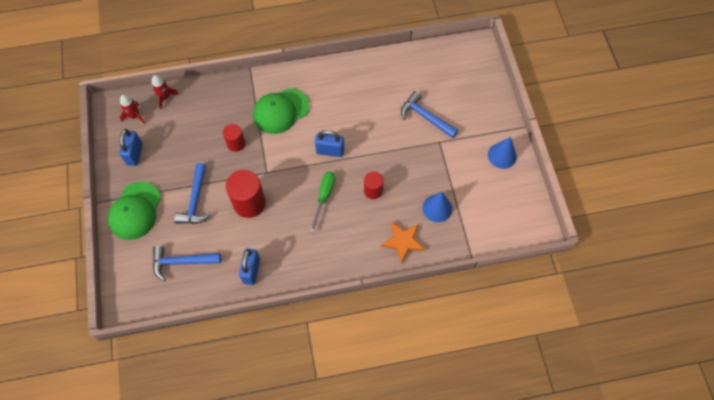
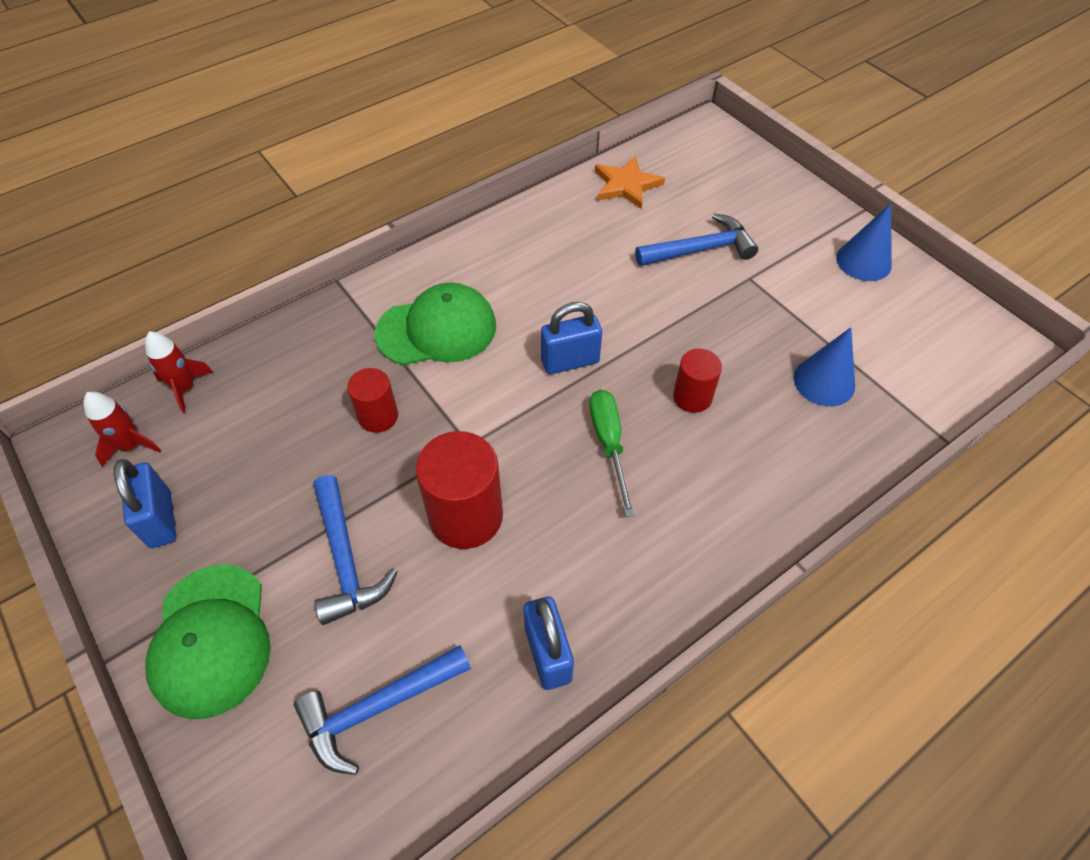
camera: 25 degrees left, 10 degrees down
(281, 111) = (437, 329): green cap -> green cap turned 135 degrees counterclockwise
(403, 241) = (808, 463): orange star -> orange star (626, 185)
(425, 117) = (700, 250): blue hammer -> blue hammer turned 150 degrees clockwise

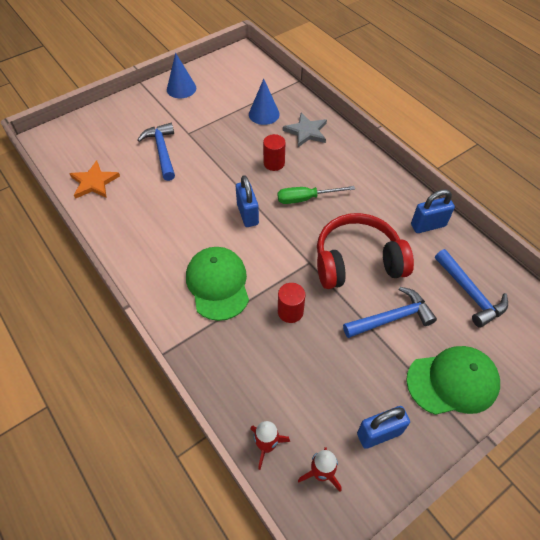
camera: 90 degrees left, 0 degrees up
(466, 516) = (357, 261): red cylinder -> red headphones
(788, 450) = (306, 132): none -> grey star

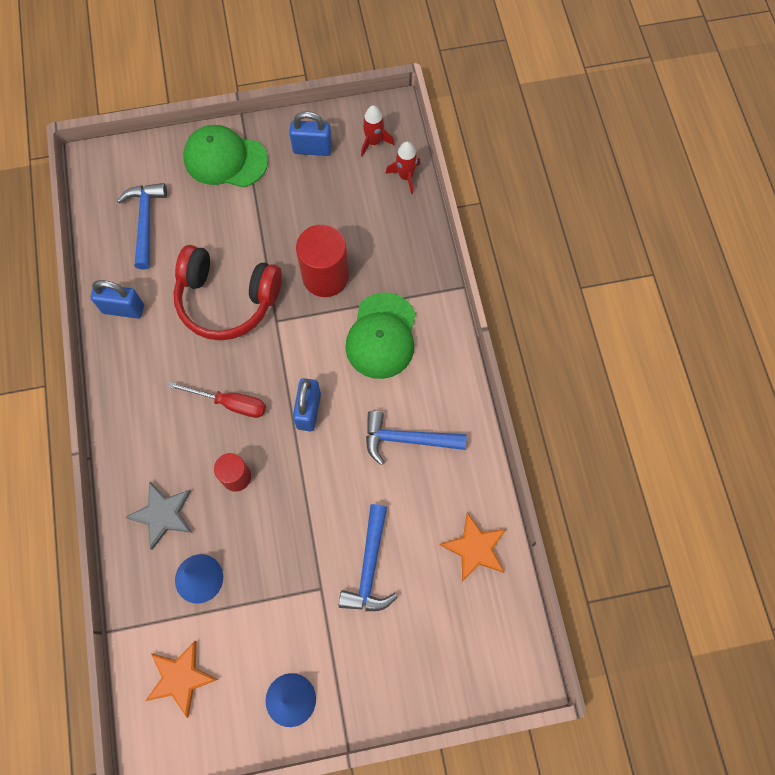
camera: 155 degrees left, 15 degrees up
(246, 78) = (180, 678): none -> orange star
(290, 312) = (325, 276): red cylinder -> red cylinder, size x1.71
(306, 198) = (230, 403): green screwdriver -> red screwdriver
(391, 318) = (235, 230): blue hammer -> blue hammer (407, 439)

